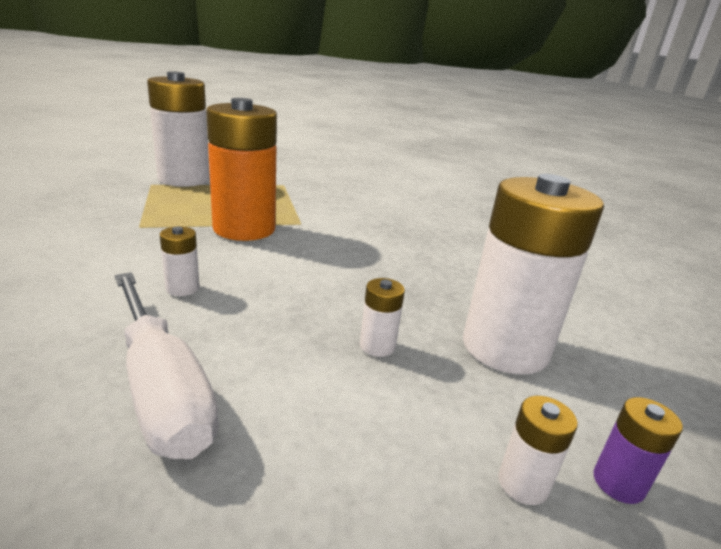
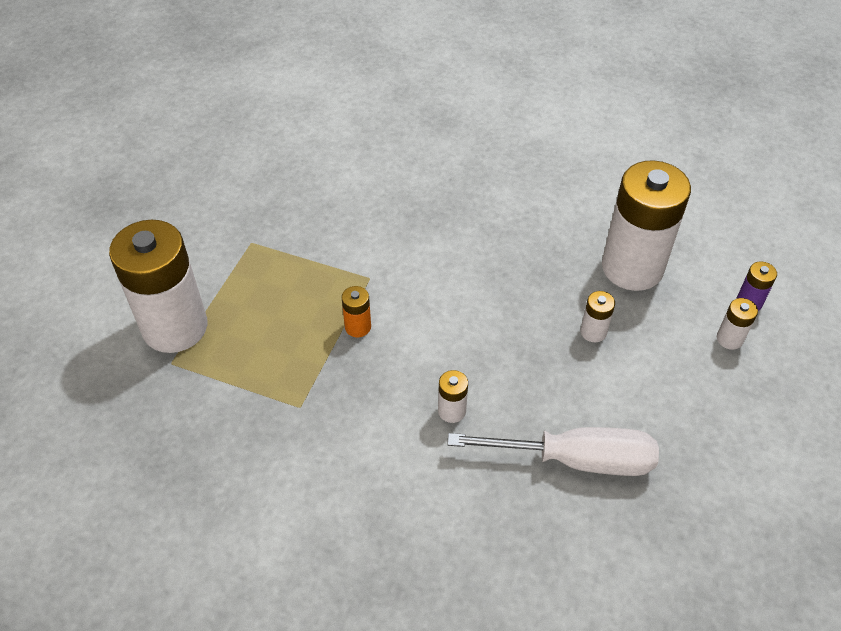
camera: 50 degrees left, 25 degrees up
(244, 229) = (358, 327): orange battery -> orange battery, size x0.40

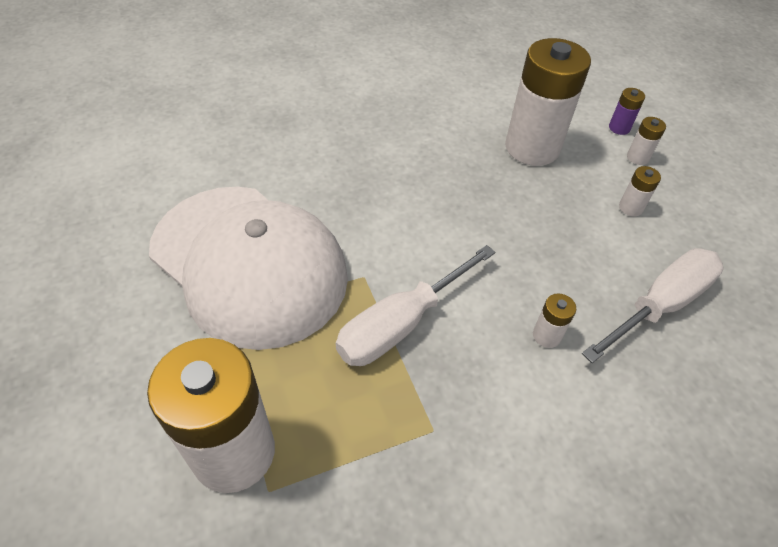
camera: 45 degrees left, 0 degrees up
(303, 217) = (249, 263): none -> white cap
(358, 327) = (401, 323): orange battery -> white screwdriver
(593, 332) = (562, 207): white battery -> white battery (630, 208)

